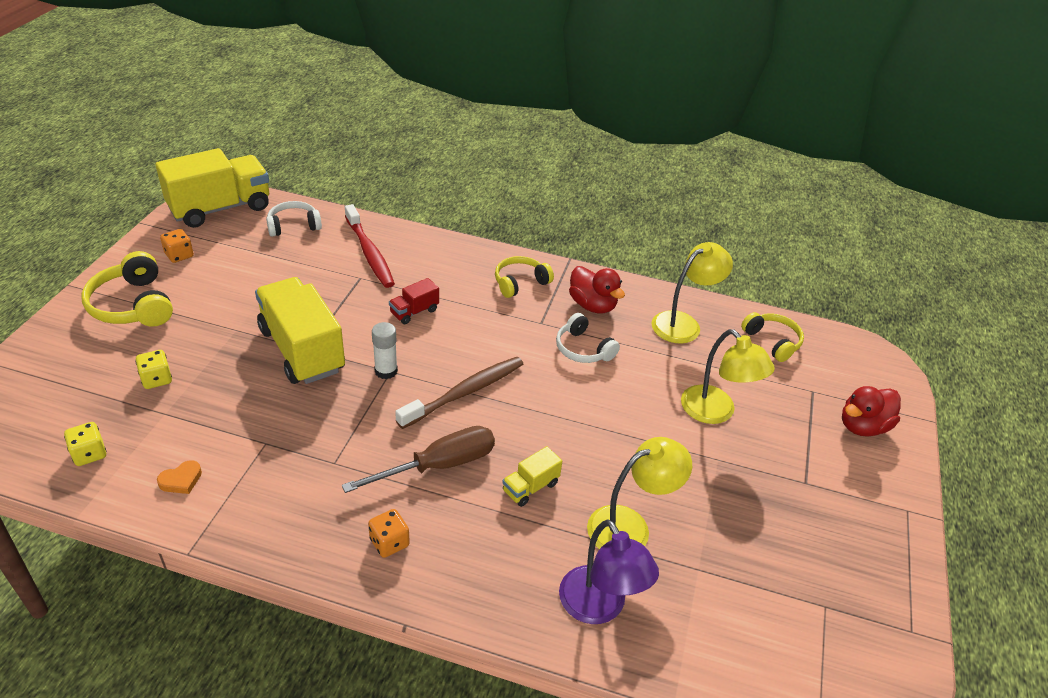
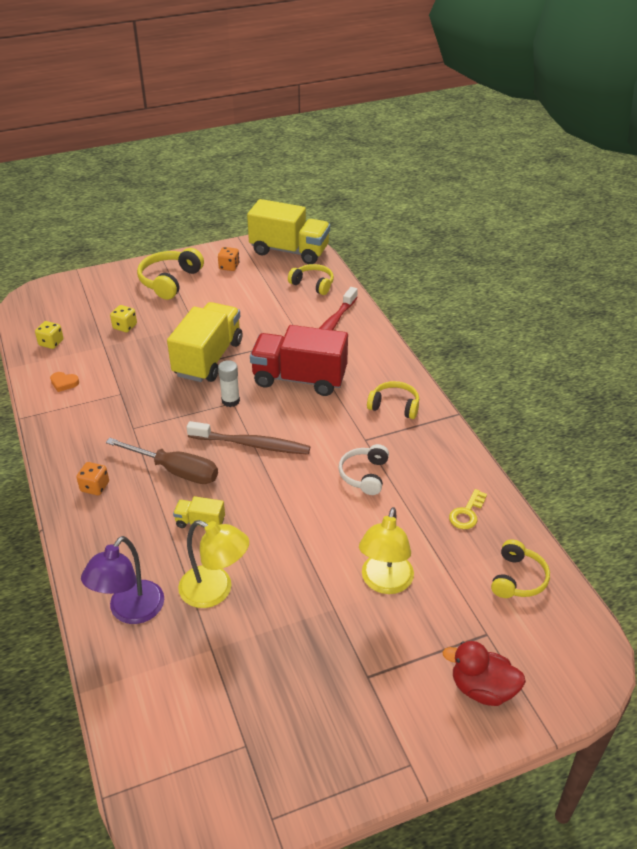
camera: 55 degrees right, 0 degrees up
(293, 226) = (313, 284): white headphones -> yellow headphones
(414, 312) = (299, 379): red truck -> red truck, size x2.26
(592, 305) = (419, 454): red duck -> none
(683, 323) = (467, 513): yellow lamp -> yellow key

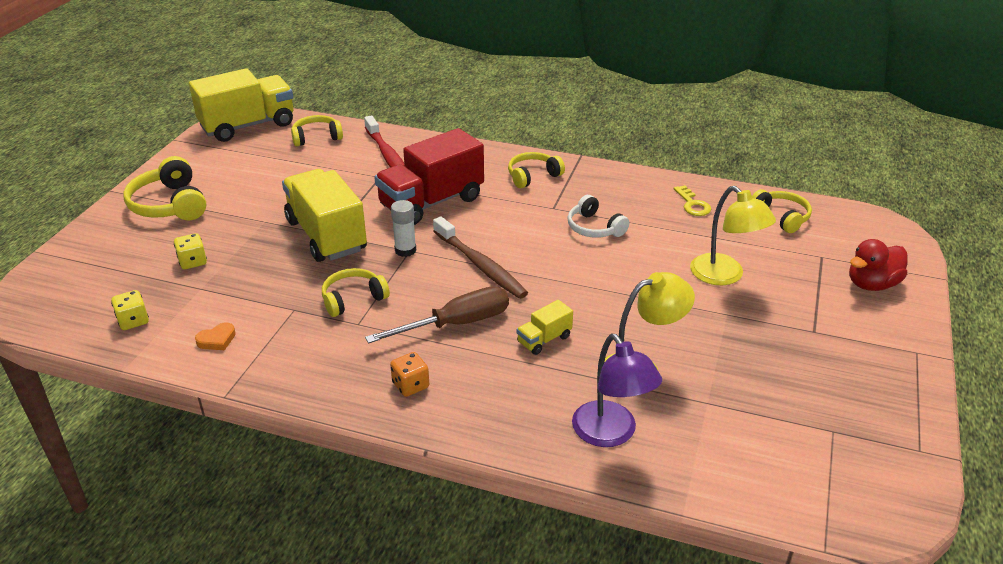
camera: 50 degrees left, 5 degrees down
(155, 410) = (353, 299): none -> yellow headphones
(229, 266) = (211, 164): orange dice -> none
(252, 444) = (480, 265): brown toothbrush -> brown toothbrush turned 90 degrees clockwise

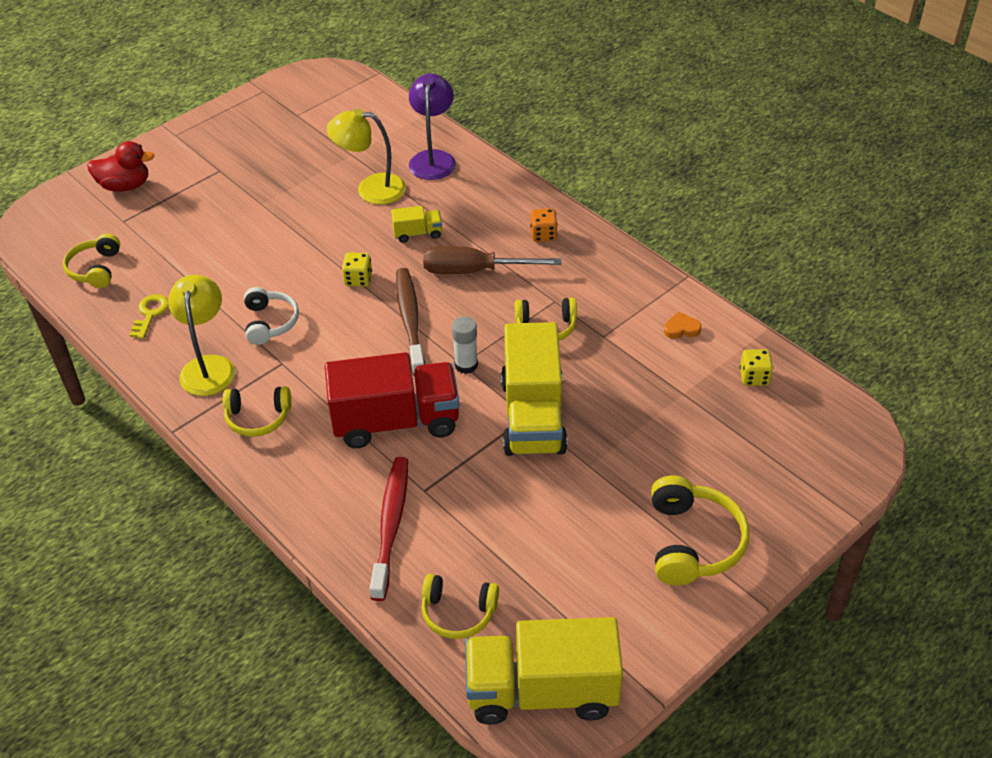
camera: 150 degrees left, 10 degrees up
(193, 262) = (683, 432): yellow dice -> yellow dice (358, 279)
(724, 276) = (221, 233): yellow lamp -> yellow lamp (208, 366)

